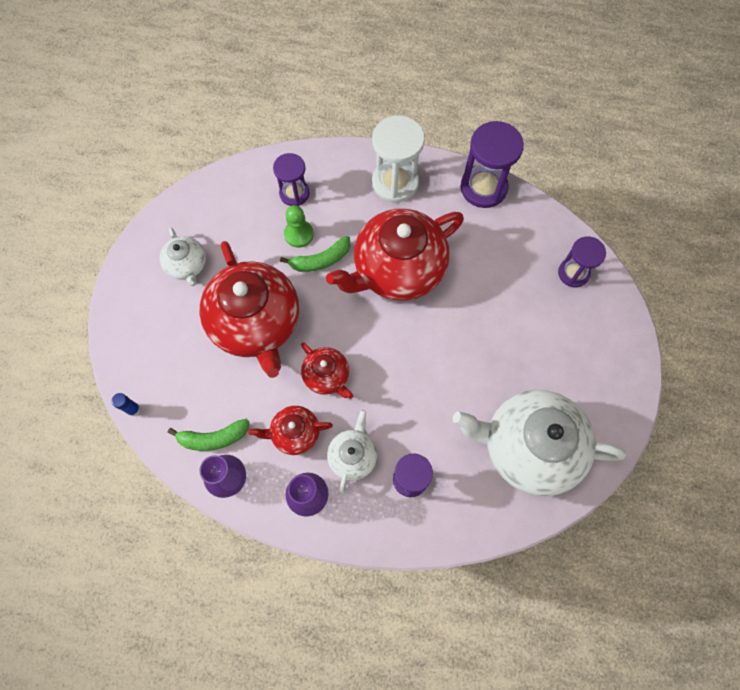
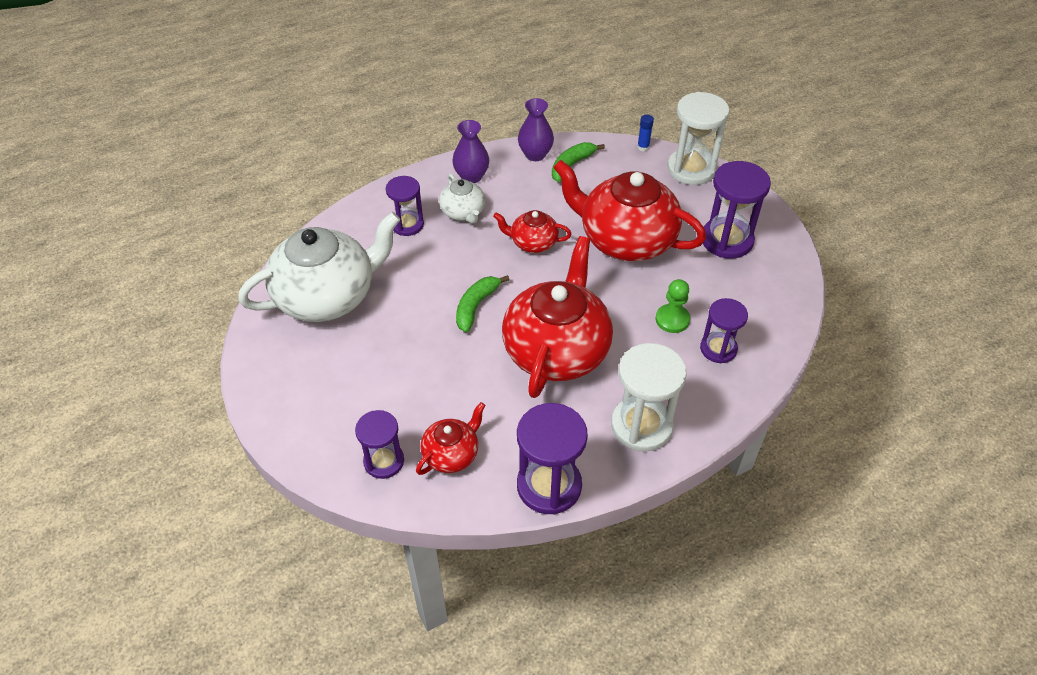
camera: 140 degrees right, 20 degrees down
(127, 352) = (691, 169): none -> white hourglass
(187, 265) = (726, 240): white teapot -> purple hourglass
(295, 433) = (519, 199): red teapot -> red teapot (451, 454)
(321, 260) = (630, 313): green banana -> green banana (476, 306)

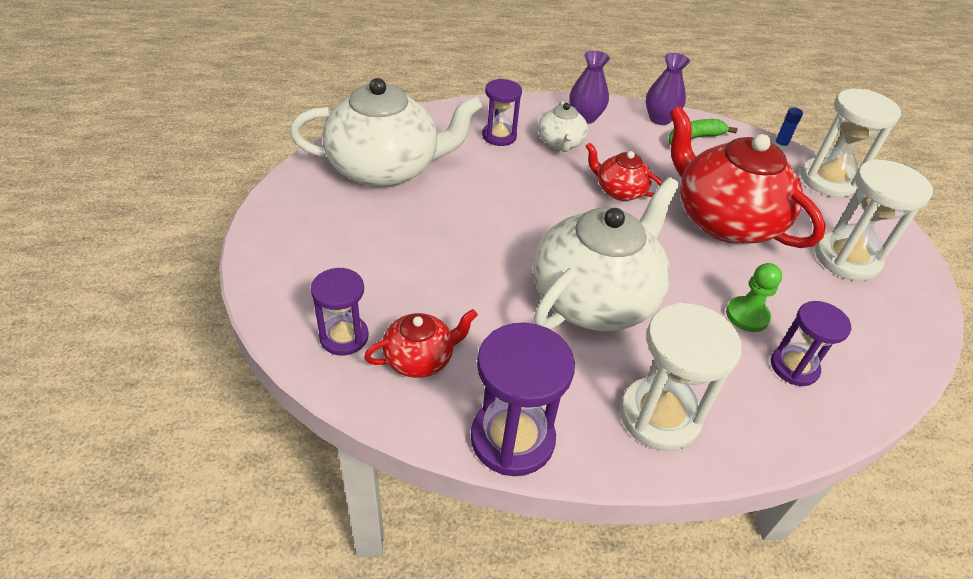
camera: 20 degrees right, 5 degrees down
(476, 306) = (528, 227): green banana -> none
(557, 350) = (595, 298): red teapot -> white teapot
(726, 240) = (846, 259): purple hourglass -> white hourglass

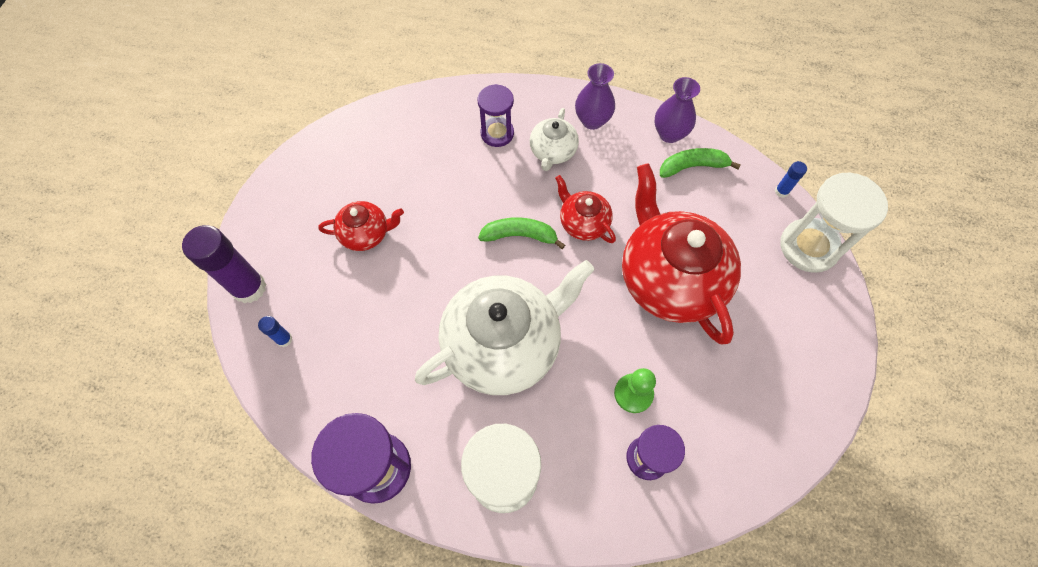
camera: 20 degrees right, 20 degrees up
(281, 296) = (249, 288): none -> purple glue stick
(344, 337) = (284, 339): purple hourglass -> blue glue stick
(385, 169) = (378, 159): white teapot -> none
(420, 358) = (335, 374): red teapot -> red teapot (366, 234)
(563, 209) = (519, 236): none -> green banana
(846, 259) = (769, 350): white hourglass -> none

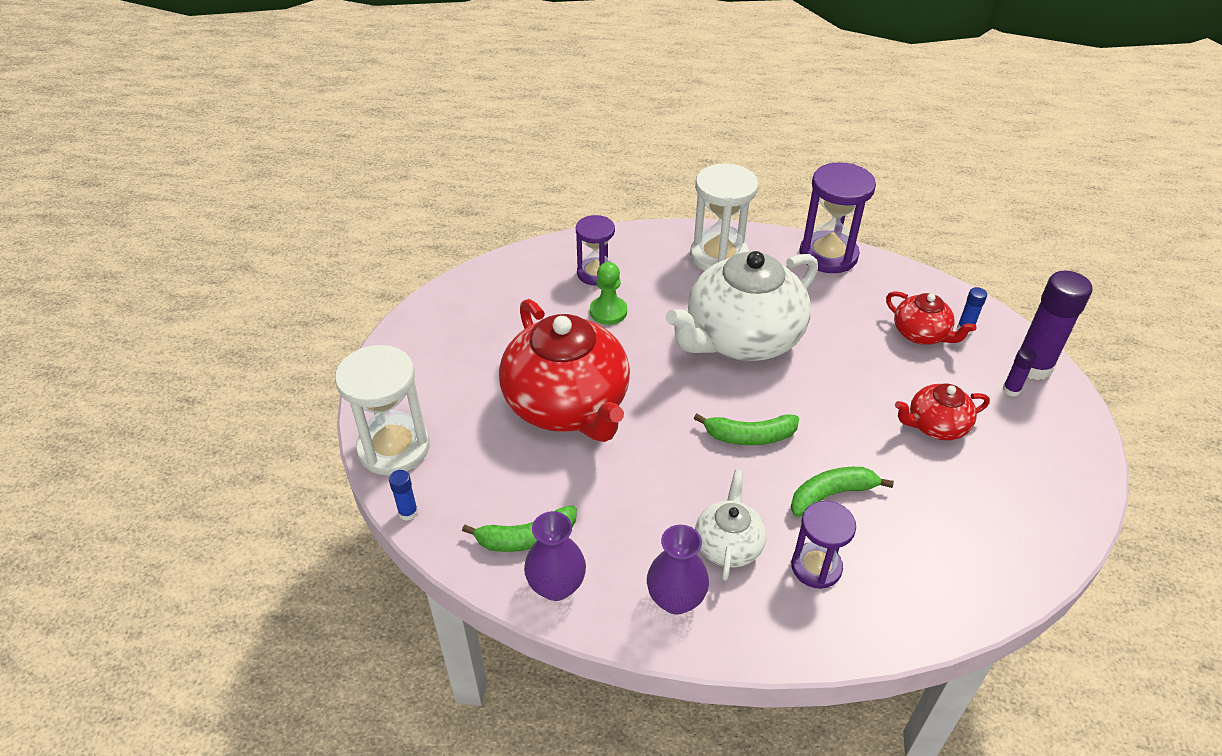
camera: 175 degrees right, 20 degrees down
(284, 264) = (1011, 390): none -> purple glue stick
(470, 182) = (831, 495): none -> green banana
(583, 223) = (673, 455): red teapot -> red teapot (921, 334)

